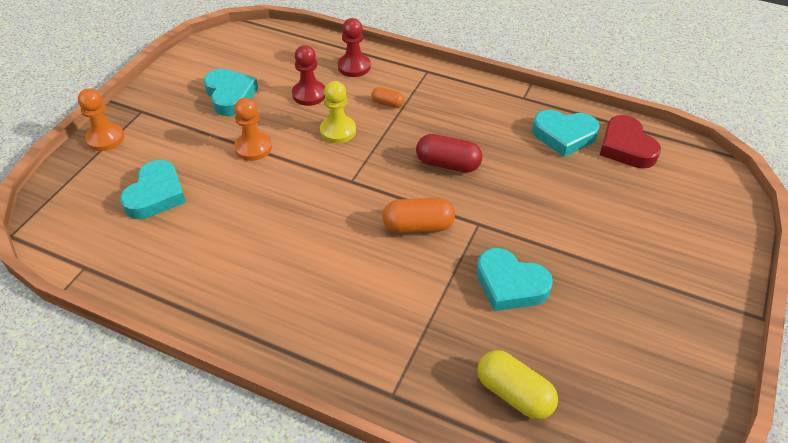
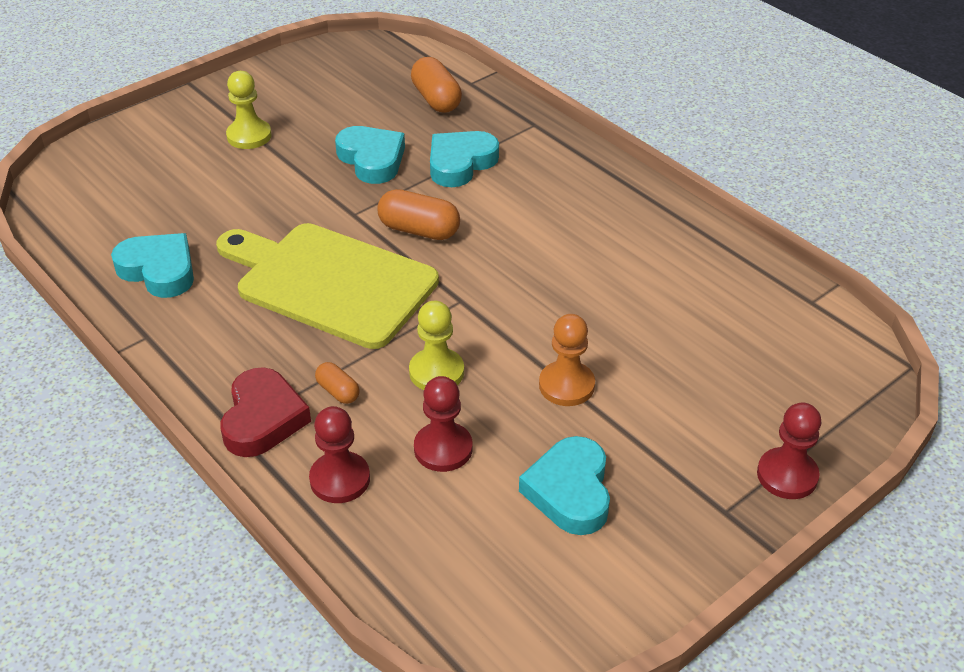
camera: 155 degrees left, 5 degrees down
(105, 138) = (787, 475): orange pawn -> red pawn
(156, 195) = (717, 360): turquoise heart -> turquoise heart (460, 163)
(448, 164) = (330, 282): red capsule -> yellow cutting board
(514, 394) = (436, 99): yellow capsule -> orange capsule
(626, 147) = (107, 235): red heart -> red heart (263, 419)
(635, 271) = (249, 136): none -> yellow pawn

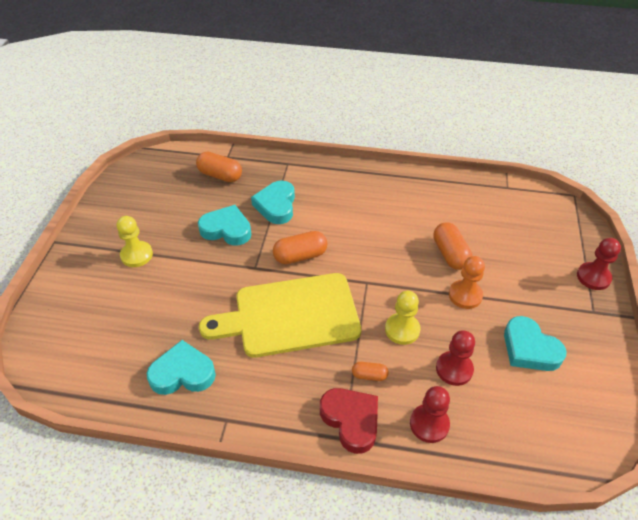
camera: 40 degrees left, 5 degrees up
(611, 331) = (450, 254): none -> orange capsule

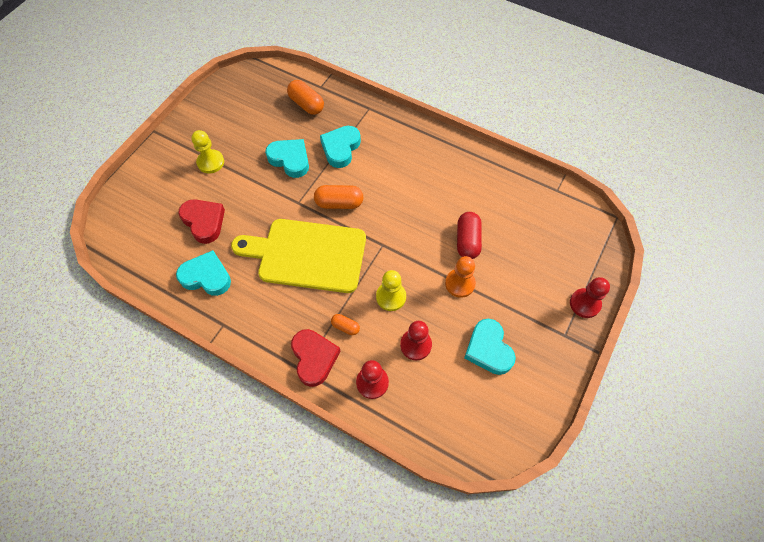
camera: 20 degrees right, 15 degrees up
(154, 316) = (204, 222): none -> red heart
(450, 254) = (467, 241): orange capsule -> red capsule

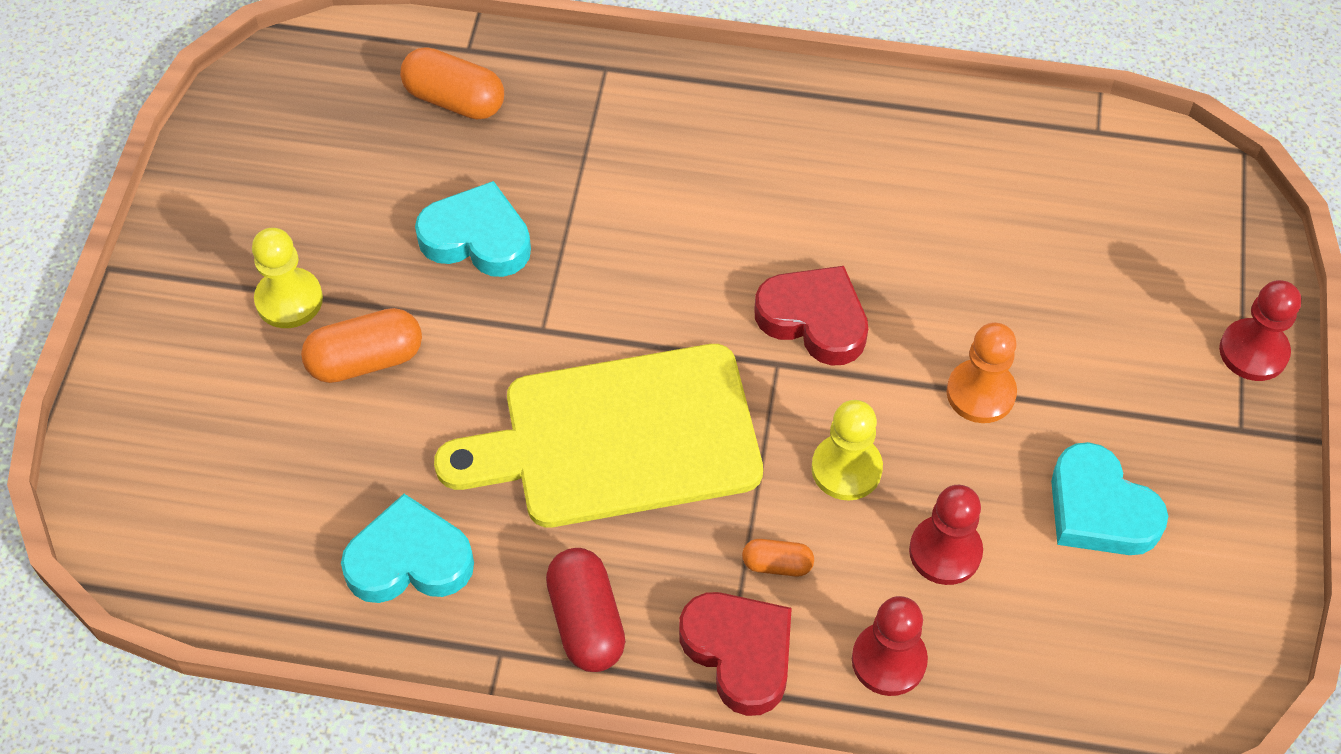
camera: 20 degrees left, 5 degrees down
(204, 222) = (341, 440): red heart -> red heart (814, 319)
(339, 203) = (637, 302): orange capsule -> orange capsule (366, 360)
(340, 148) = (583, 178): turquoise heart -> none
(467, 241) = (957, 298): red capsule -> red capsule (586, 621)

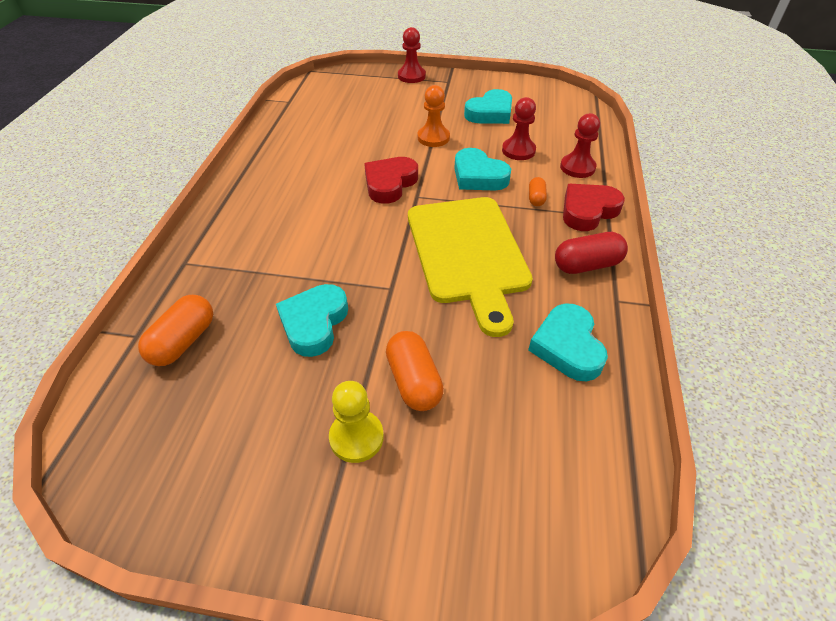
camera: 90 degrees left, 10 degrees down
(846, 469) = (478, 176): yellow pawn -> turquoise heart

